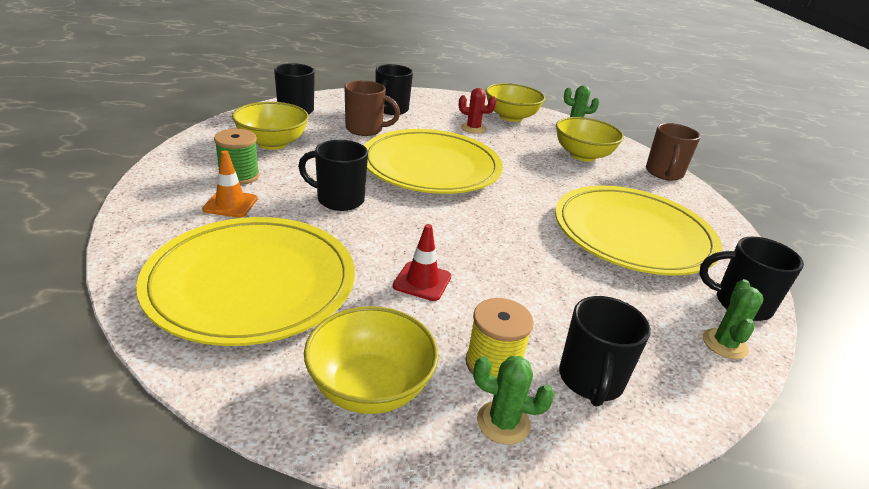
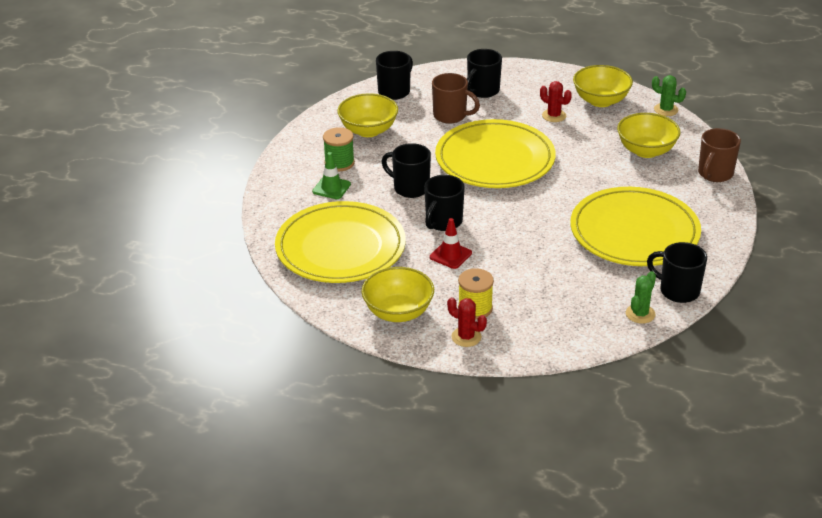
camera: 20 degrees right, 5 degrees up
(230, 204) = (331, 188): orange traffic cone -> green traffic cone
(503, 422) = (466, 337): green cactus -> red cactus
(590, 380) = (531, 323): black mug -> black mug (443, 222)

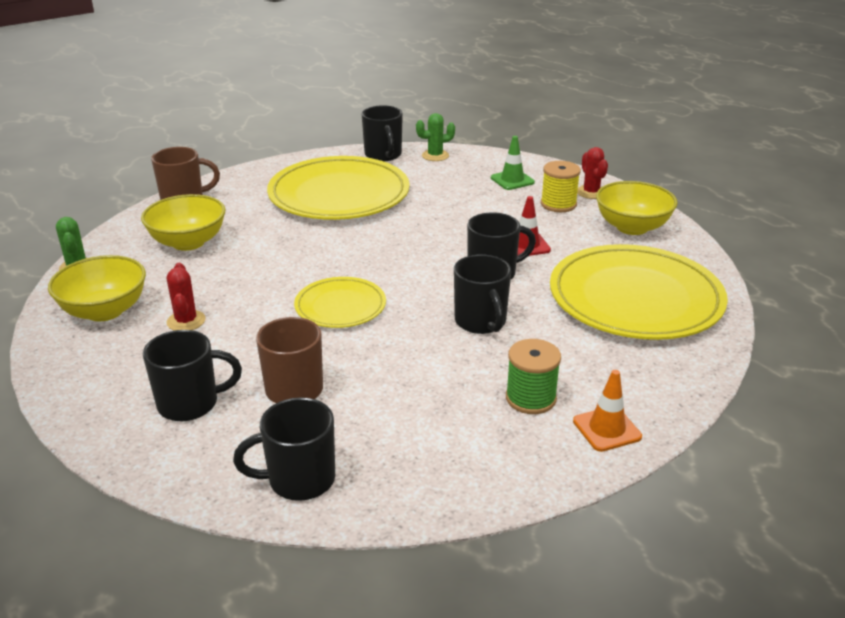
camera: 140 degrees left, 5 degrees down
(290, 166) = (607, 429): none -> orange traffic cone
(331, 188) = (578, 369): green traffic cone -> green traffic cone (512, 180)
(368, 130) = (431, 428): yellow bowl -> none
(495, 159) = (340, 306): yellow plate -> yellow plate, size x0.52

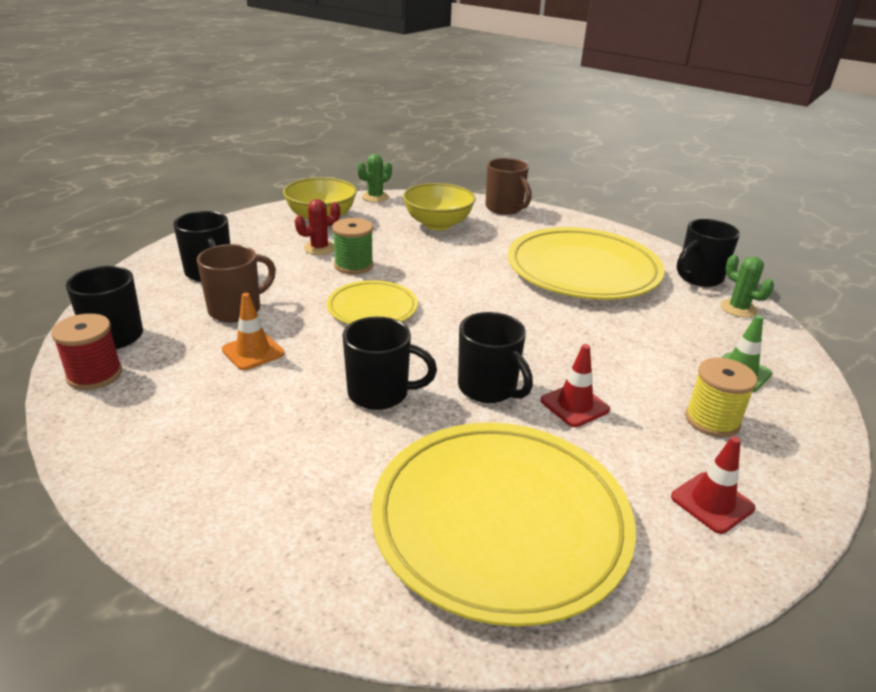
camera: 70 degrees right, 0 degrees up
(377, 491) = (94, 375): none -> red spool
(481, 322) = (380, 393): black mug -> black mug turned 135 degrees counterclockwise
(530, 398) = (242, 448): green spool -> green spool (353, 265)
(591, 192) = (782, 448): red cactus -> none
(607, 429) = (190, 516): orange traffic cone -> orange traffic cone (253, 352)
(632, 227) = (712, 502): yellow bowl -> red traffic cone

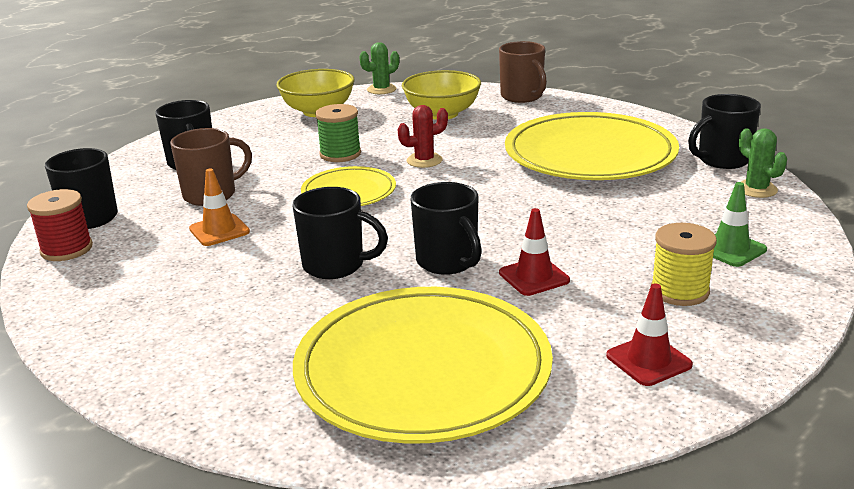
camera: 10 degrees right, 5 degrees down
(319, 248) = (309, 139): red cactus -> red cactus (424, 160)

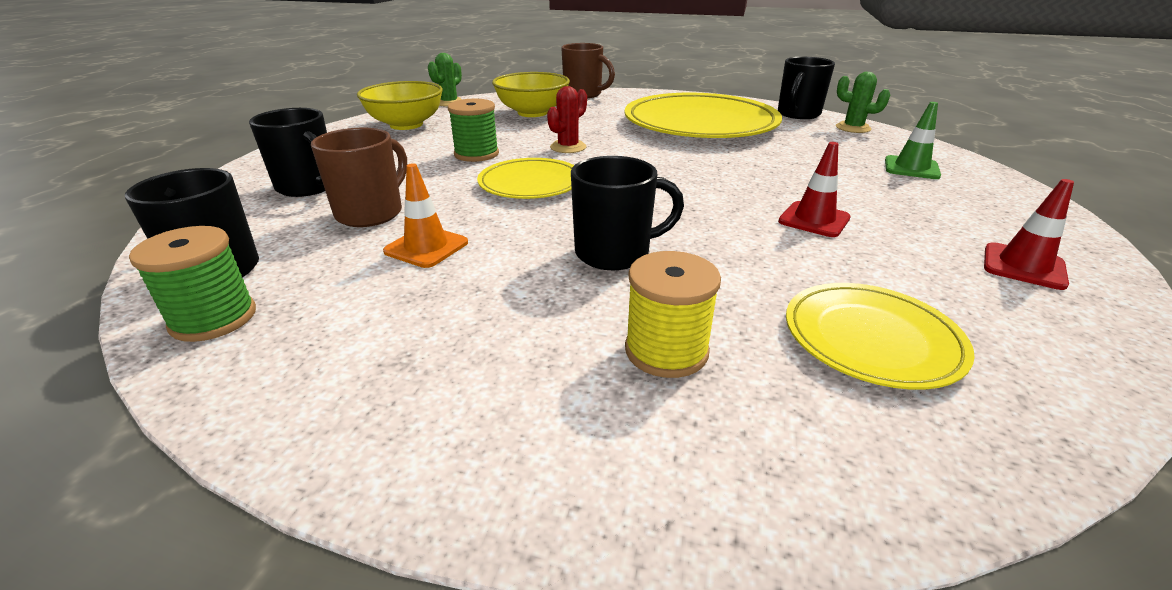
camera: 30 degrees left, 5 degrees up
(66, 249) = (213, 318): red spool -> green spool
(423, 370) = (871, 339): yellow plate -> yellow plate, size x0.52
(448, 262) = (720, 224): black mug -> none
(679, 291) = (937, 205): yellow spool -> yellow spool (666, 351)

